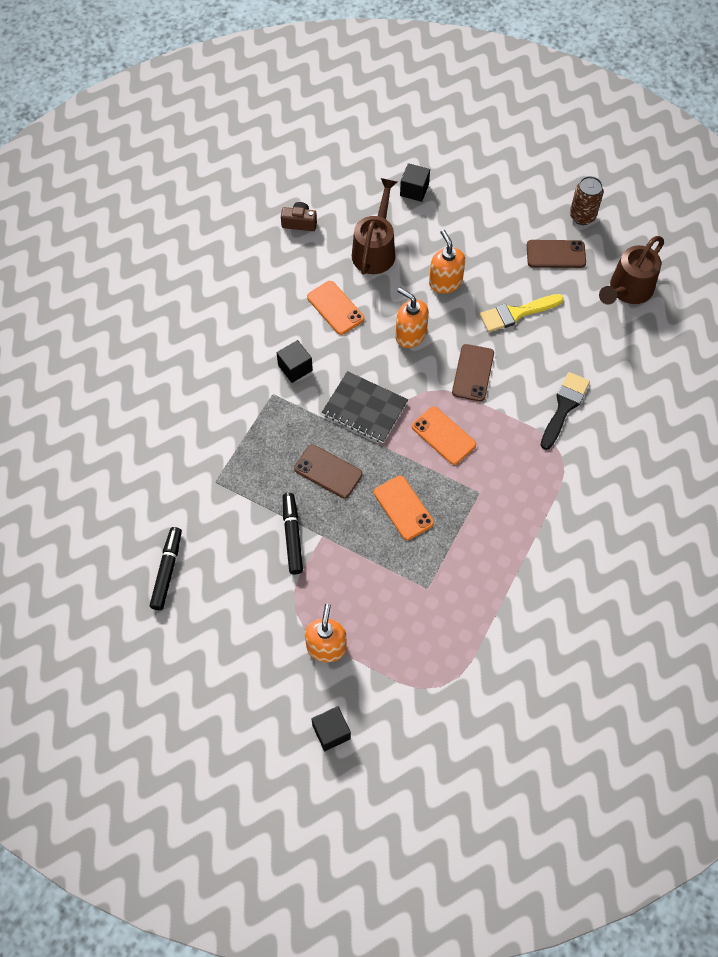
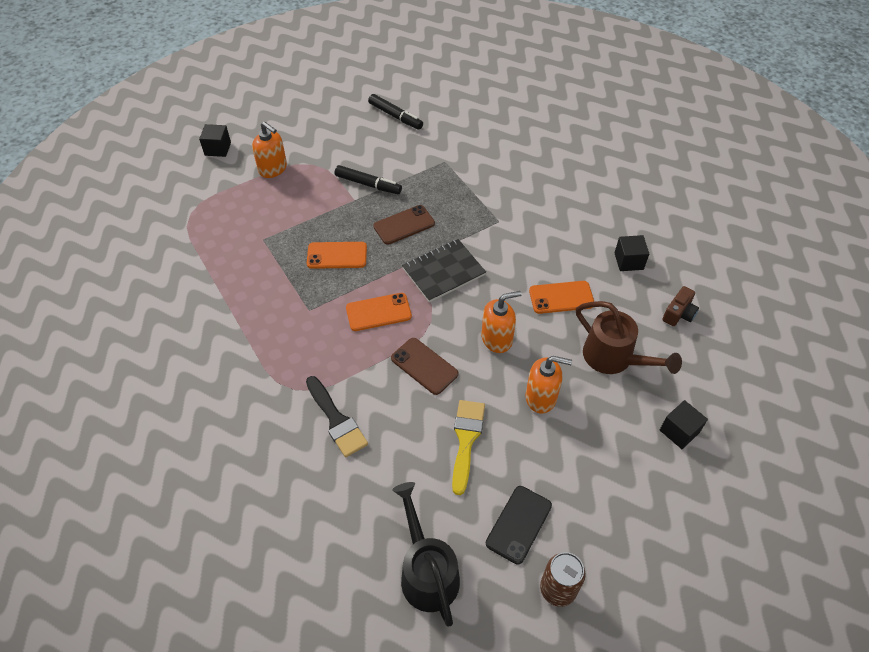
camera: 120 degrees right, 10 degrees down
(295, 368) = (514, 244): black cube -> black cube (628, 261)
(556, 254) = (519, 524): brown phone -> black phone
(627, 290) = (427, 571): brown watering can -> black watering can

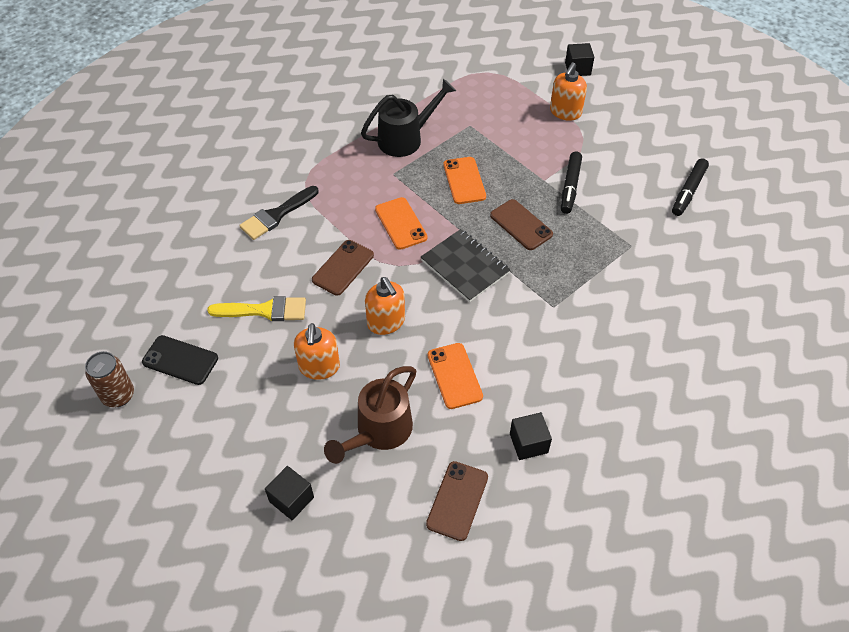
camera: 80 degrees right, 0 degrees up
(427, 571) = (137, 299): black watering can -> black watering can (406, 138)
(679, 314) = (457, 500): brown camera -> brown phone

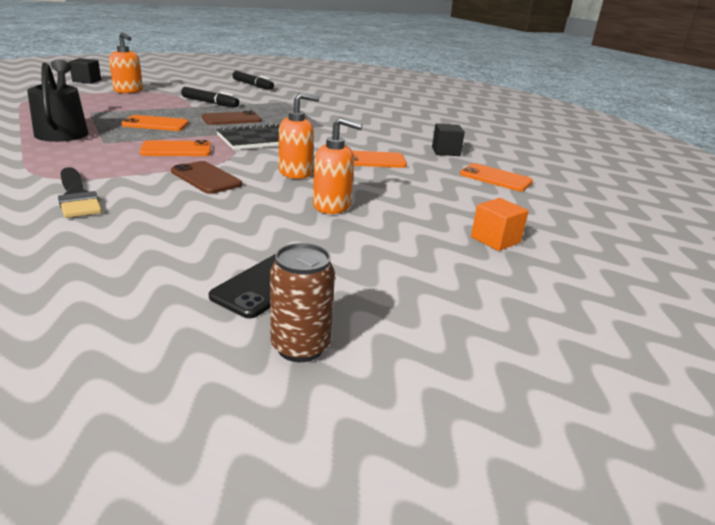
camera: 80 degrees left, 25 degrees down
(265, 310) = (228, 222): yellow brush -> none
(291, 499) = (495, 240): black cube -> orange cube
(379, 432) = (422, 193): brown watering can -> none
(457, 500) = (495, 178): brown phone -> orange phone

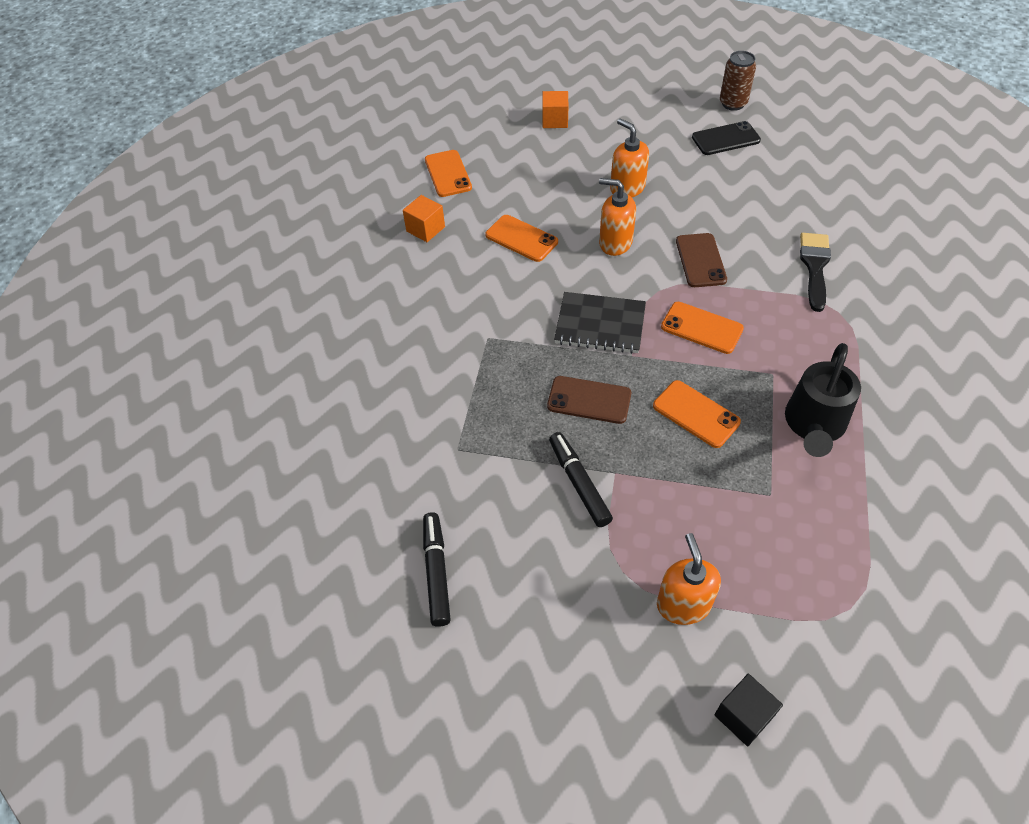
camera: 135 degrees left, 25 degrees up
(445, 151) = (425, 229): black cube -> orange cube

